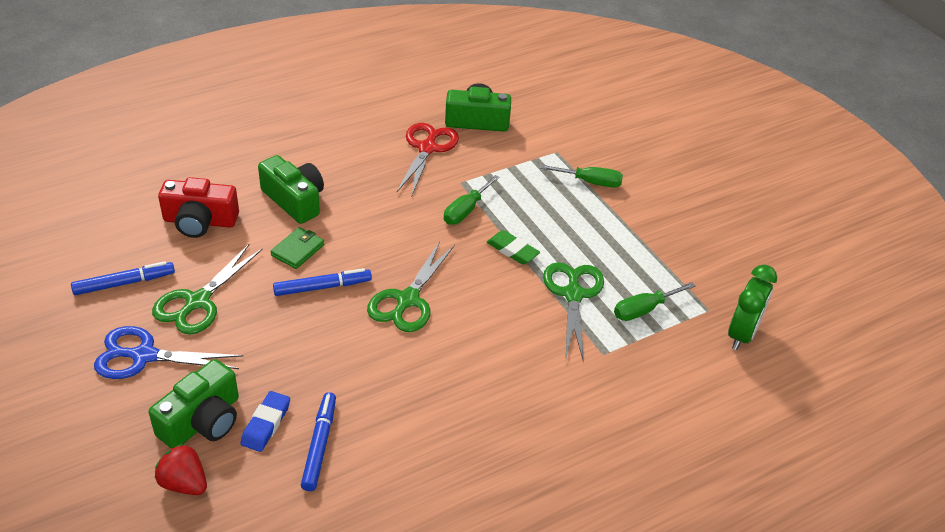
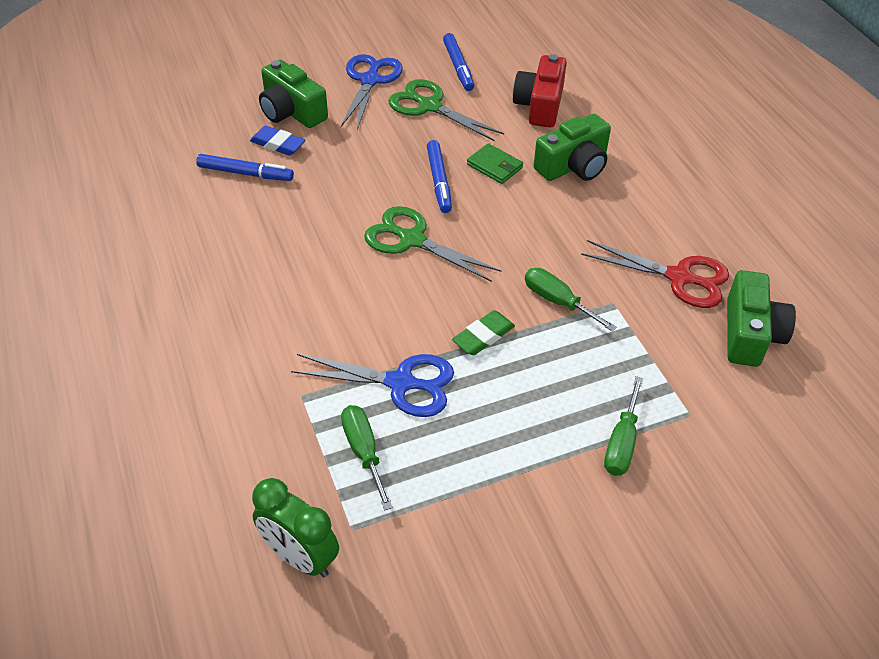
camera: 100 degrees right, 5 degrees up
(184, 483) = (233, 104): red strawberry -> none
(573, 294) = (401, 383): green scissors -> blue scissors

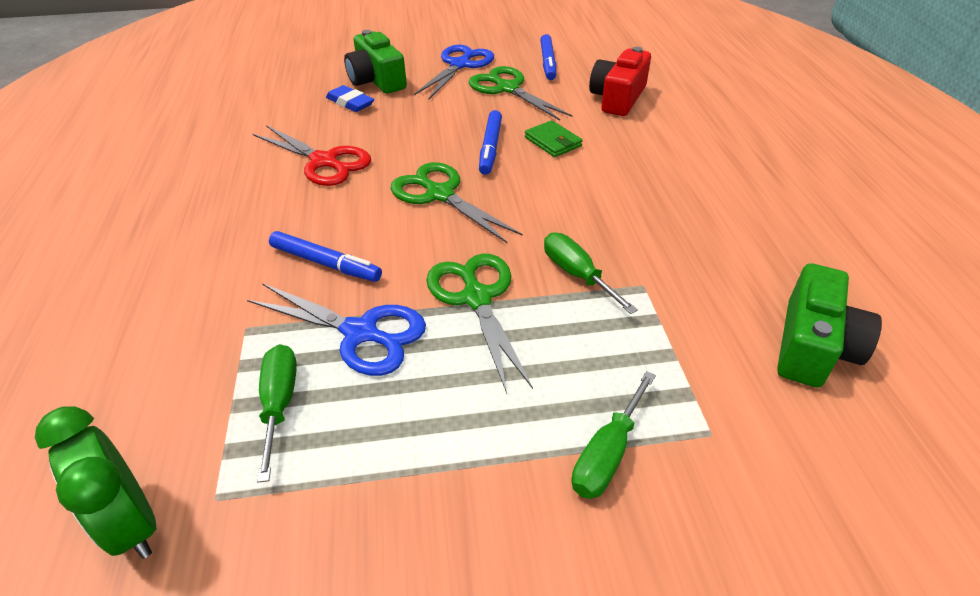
camera: 15 degrees right, 5 degrees down
(245, 173) = (308, 121): blue marker -> blue marker (326, 263)
(483, 336) = (477, 298): green eraser -> green scissors
(573, 166) = (637, 150): green camera -> none
(679, 278) = (732, 270): red scissors -> red scissors (324, 162)

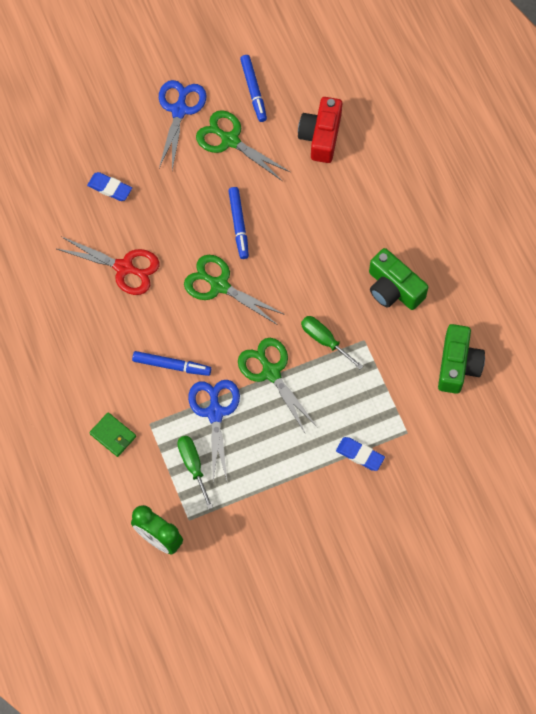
camera: 15 degrees left, 25 degrees up
(360, 333) = (215, 413): blue scissors -> blue scissors turned 105 degrees counterclockwise
(376, 80) = (117, 150): green camera -> green camera (393, 288)
(552, 142) = (282, 207): green wallet -> green wallet (113, 435)
(607, 454) = (360, 455): green screwdriver -> blue eraser

